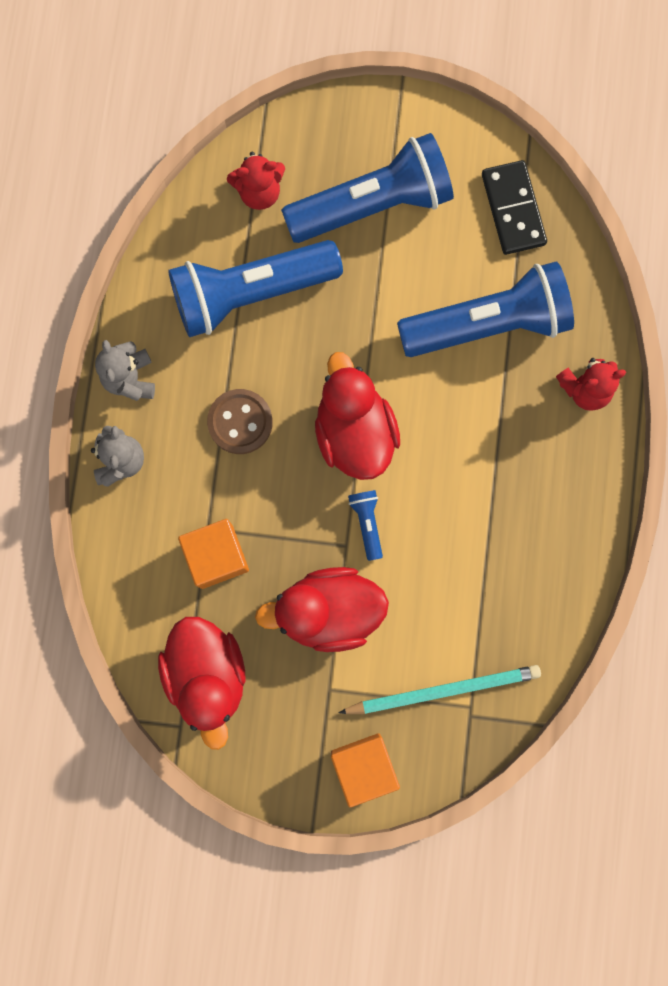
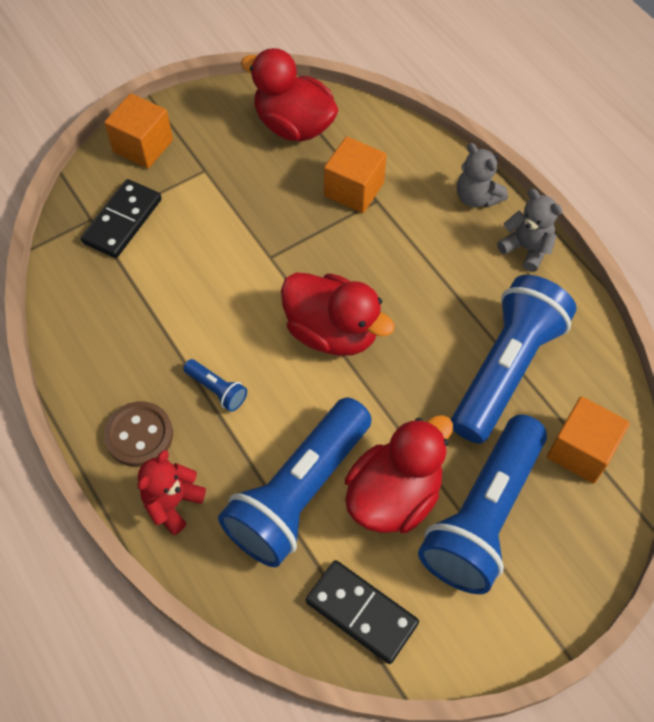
camera: 140 degrees right, 20 degrees down
(240, 422) = (422, 278): brown button -> brown button (139, 435)
(259, 192) = (580, 450): red teddy bear -> orange cube
(328, 611) = (246, 211): red duck -> red duck (394, 495)
(367, 523) = (267, 280): blue flashlight -> blue flashlight (217, 389)
(443, 690) = (122, 221): turquoise pencil -> black domino

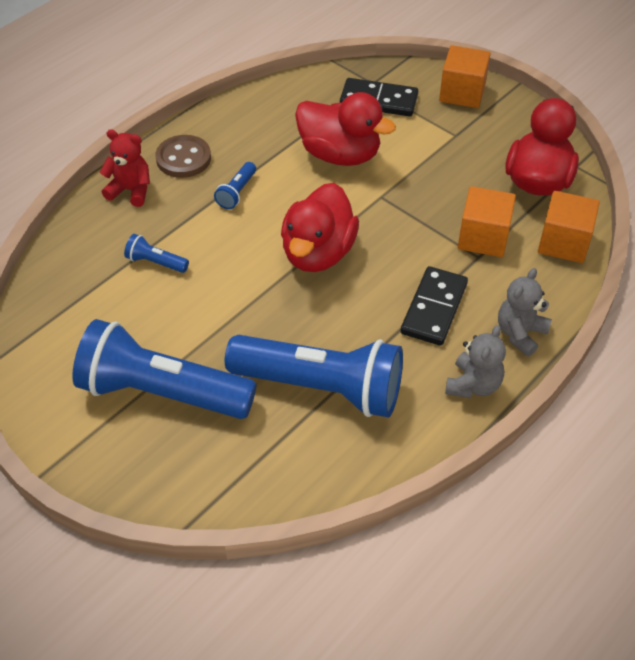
camera: 75 degrees right, 10 degrees down
(299, 493) = (156, 262): blue flashlight -> blue flashlight, size x0.40
(361, 612) = (58, 322): black domino -> black domino (434, 308)
(394, 495) = (167, 325): red duck -> red duck (340, 154)
(580, 450) = (248, 462): orange cube -> orange cube (563, 242)

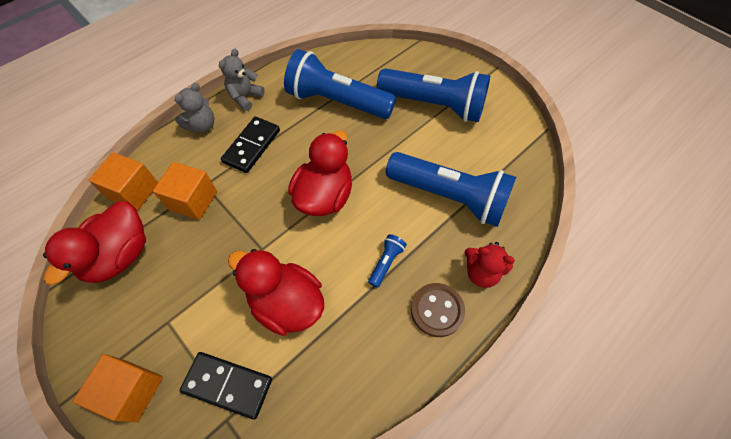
camera: 175 degrees left, 10 degrees up
(156, 262) = (449, 196): blue flashlight -> blue flashlight, size x2.49

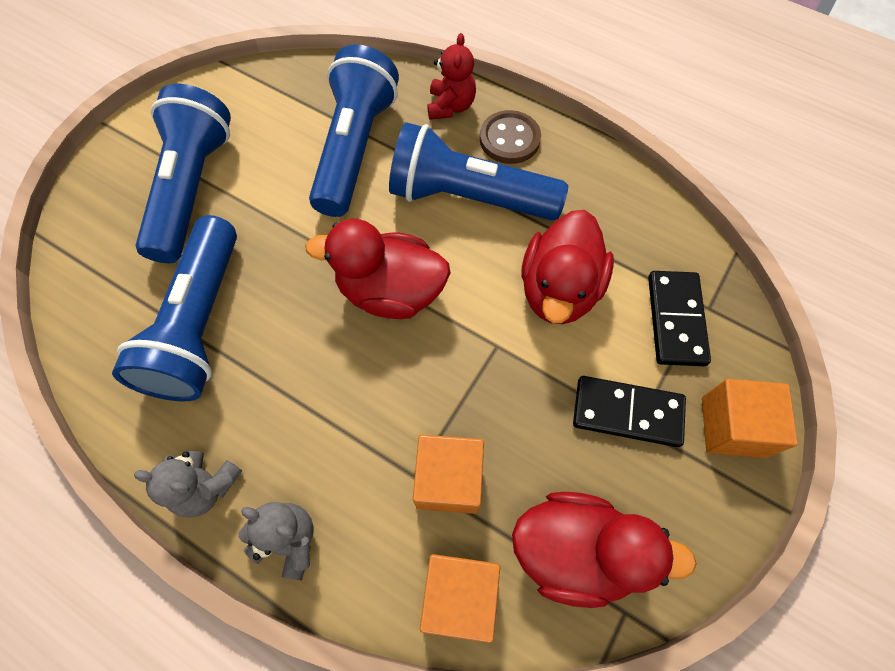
camera: 105 degrees left, 5 degrees up
(252, 146) = (320, 429): black domino -> black domino (627, 412)
(386, 262) = (469, 197): blue flashlight -> blue flashlight, size x2.49

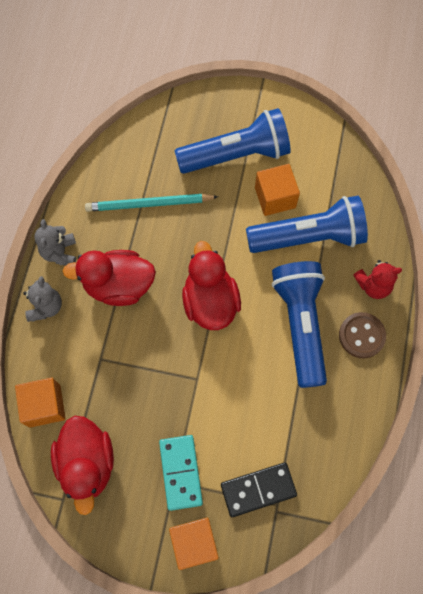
camera: 70 degrees right, 5 degrees up
(200, 324) = (149, 204): blue flashlight -> turquoise pencil
(448, 480) = (104, 378): orange cube -> orange cube (275, 197)
(559, 289) = (251, 406): red duck -> red duck (118, 285)
(627, 412) = (181, 472): black domino -> turquoise domino

